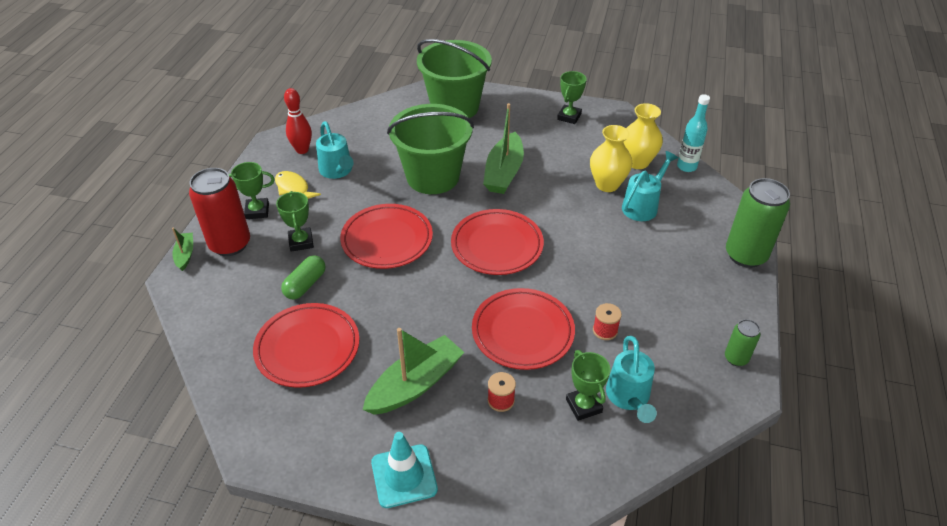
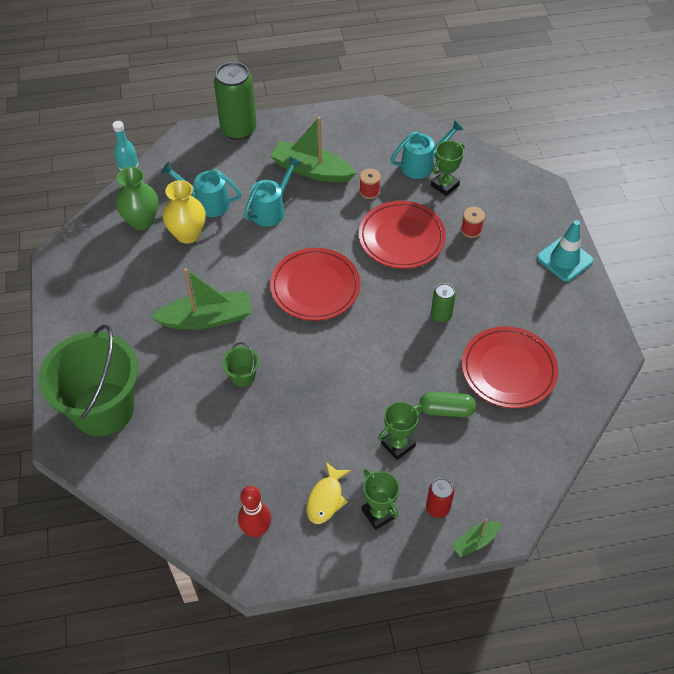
camera: 115 degrees left, 10 degrees up
(230, 244) = (437, 508): red can -> red can, size x0.51
(337, 171) = (276, 471): turquoise watering can -> turquoise watering can (272, 209)
(387, 240) = (354, 373): red plate -> none
(415, 384) = (492, 284): green boat -> green boat (311, 170)
(433, 177) = (243, 376): green bucket -> green bucket, size x0.40
(569, 117) = (82, 295): green trophy -> none
(637, 162) = (141, 221): yellow vase -> green vase
(736, 358) = (351, 119): green can -> green can (441, 315)

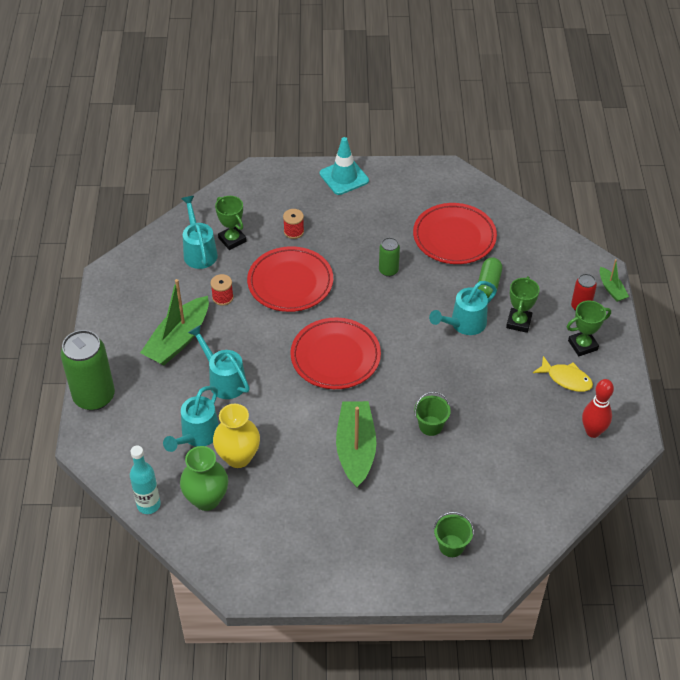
camera: 80 degrees left, 5 degrees down
(103, 409) = (451, 546): green bucket -> green bucket, size x0.40
(382, 392) = (464, 324): none -> turquoise watering can
(398, 444) = (518, 322): green trophy -> green trophy turned 45 degrees clockwise

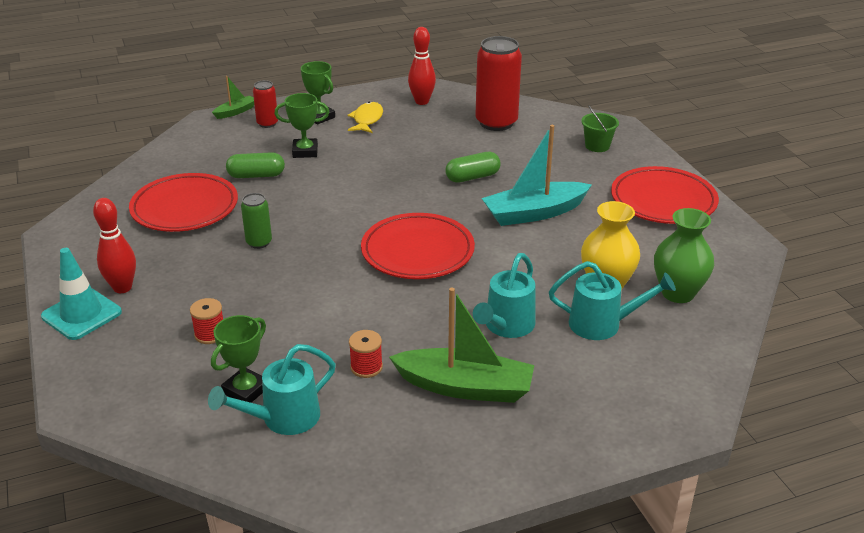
camera: 110 degrees left, 15 degrees down
(94, 397) = (615, 439): green can -> none
(148, 505) = (724, 334): turquoise bottle -> none
(290, 283) = (312, 313): red plate -> red plate (663, 201)
(355, 449) = (534, 213): green boat -> turquoise boat
(364, 197) = (122, 288): none -> red bowling pin
(430, 426) = (472, 177): green bucket -> green capsule
(464, 324) = (323, 181): turquoise watering can -> none
(527, 479) = (496, 123): none -> red can

